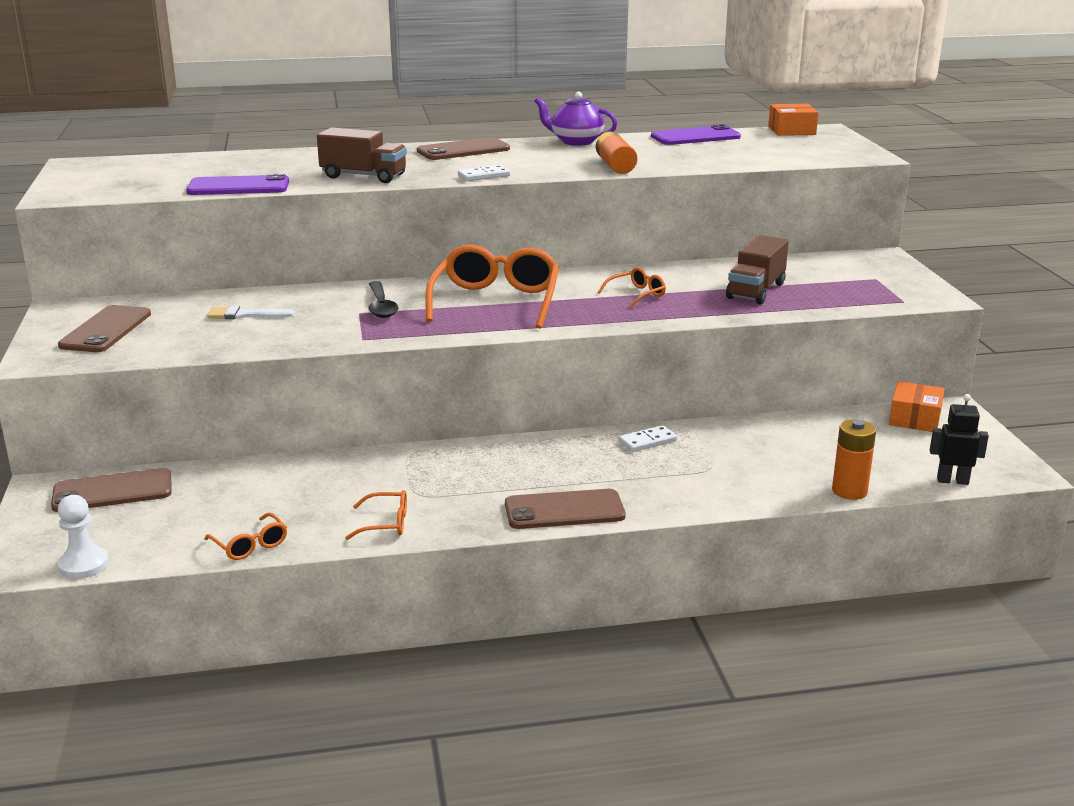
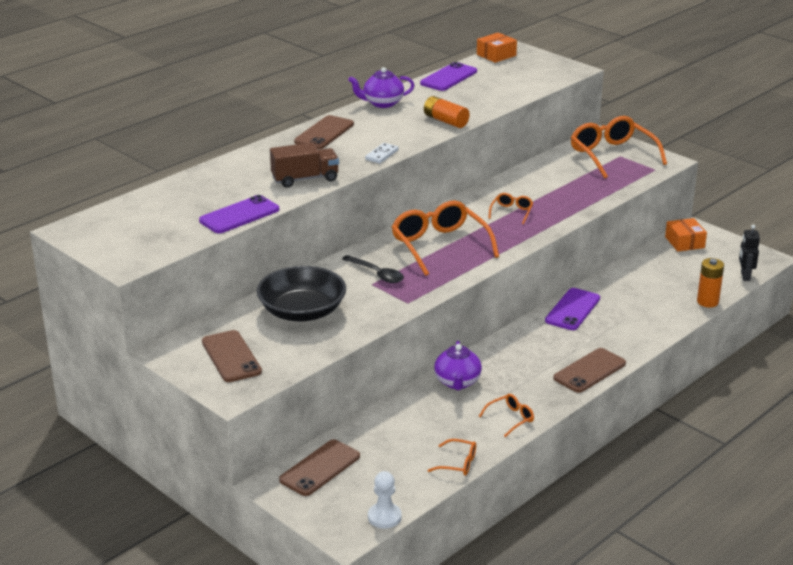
camera: 35 degrees left, 5 degrees up
(245, 315) = (302, 311): white brush -> black bowl
(390, 465) = (457, 382): none -> purple teapot
(647, 441) = (572, 310): white domino -> purple phone
(756, 291) = (571, 187): brown truck -> none
(865, 275) = (612, 155): none -> orange glasses
(952, 481) = (745, 276): black robot -> black robot turned 60 degrees counterclockwise

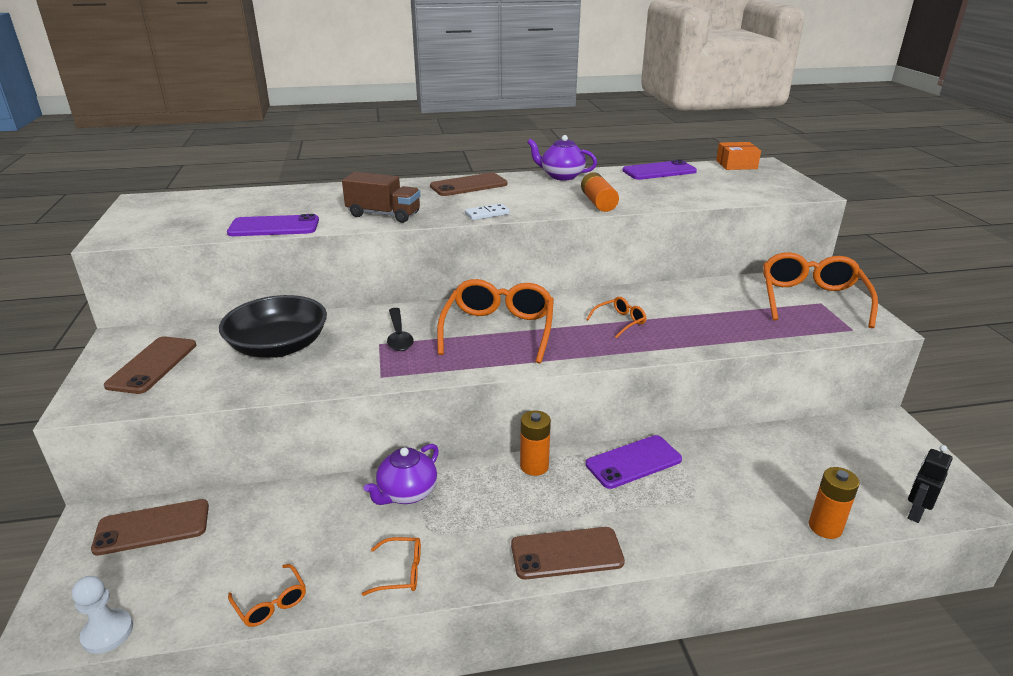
camera: 35 degrees right, 0 degrees up
(516, 336) = (534, 466): none -> orange battery
(684, 242) = (861, 434): orange box -> none

